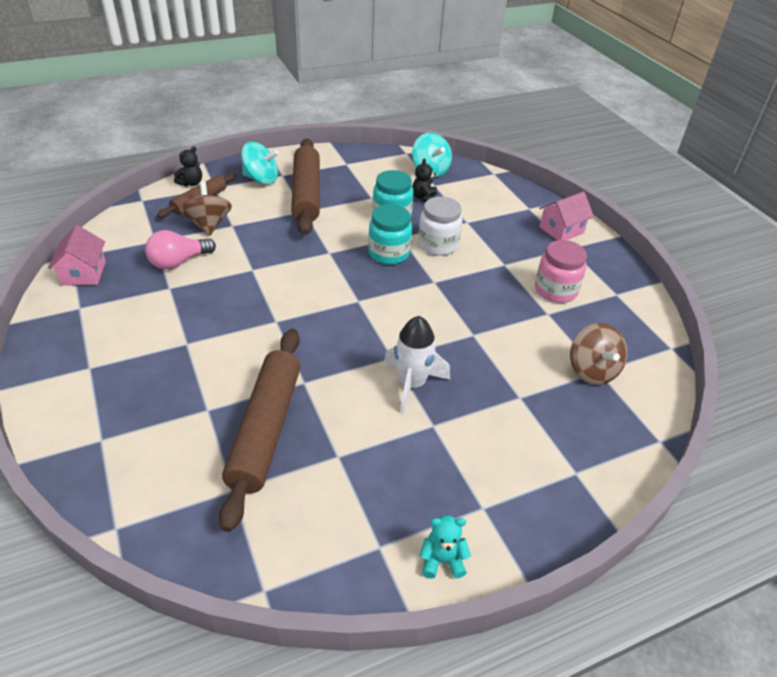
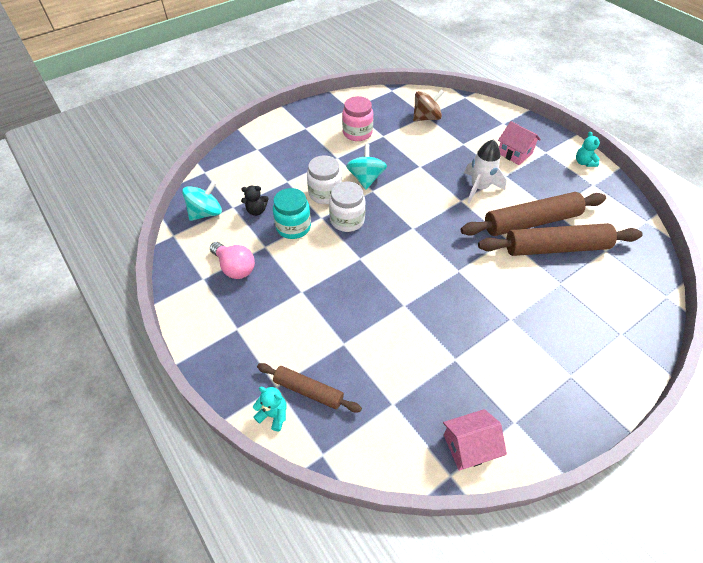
camera: 100 degrees left, 10 degrees up
(178, 262) = (417, 366): pink light bulb -> pink light bulb (235, 267)
(191, 183) = (273, 414): black teddy bear -> turquoise teddy bear
(208, 225) = (349, 364): brown spinning top -> none
(261, 179) = (249, 345): turquoise spinning top -> turquoise spinning top (366, 178)
(306, 194) = (270, 297): brown rolling pin -> brown rolling pin (531, 222)
(389, 253) = (347, 220): turquoise jar -> white jar
(561, 230) = (283, 132): pink house -> pink house (514, 153)

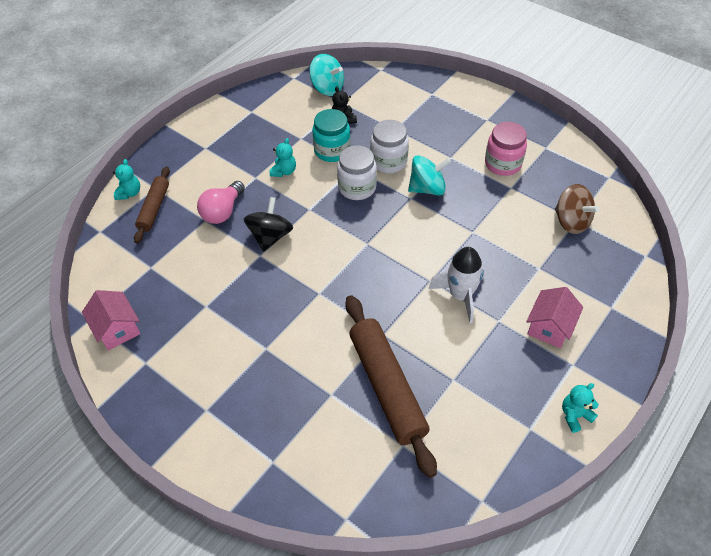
camera: 75 degrees right, 0 degrees up
(235, 267) = (269, 126): pink light bulb -> pink light bulb (222, 211)
(304, 267) = (284, 171): none -> turquoise teddy bear
(383, 293) = (270, 236): none -> black spinning top
(531, 222) = (422, 357): brown rolling pin -> none

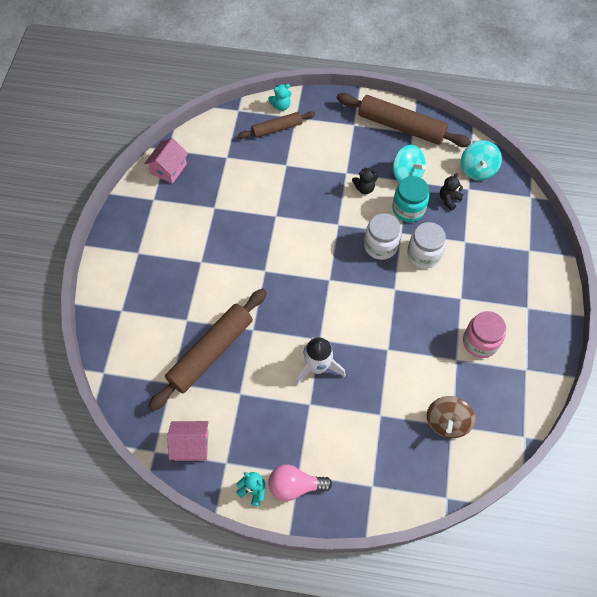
camera: 60 degrees right, 10 degrees up
(222, 211) = (300, 171): pink light bulb -> pink light bulb (295, 486)
(238, 116) = (401, 126): none -> brown rolling pin
(270, 236) = (296, 213): black spinning top -> none
(284, 171) = (364, 188): turquoise teddy bear -> black teddy bear
(427, 188) = (413, 296): turquoise spinning top -> turquoise spinning top (407, 174)
(549, 327) = (324, 444): pink house -> pink house (191, 445)

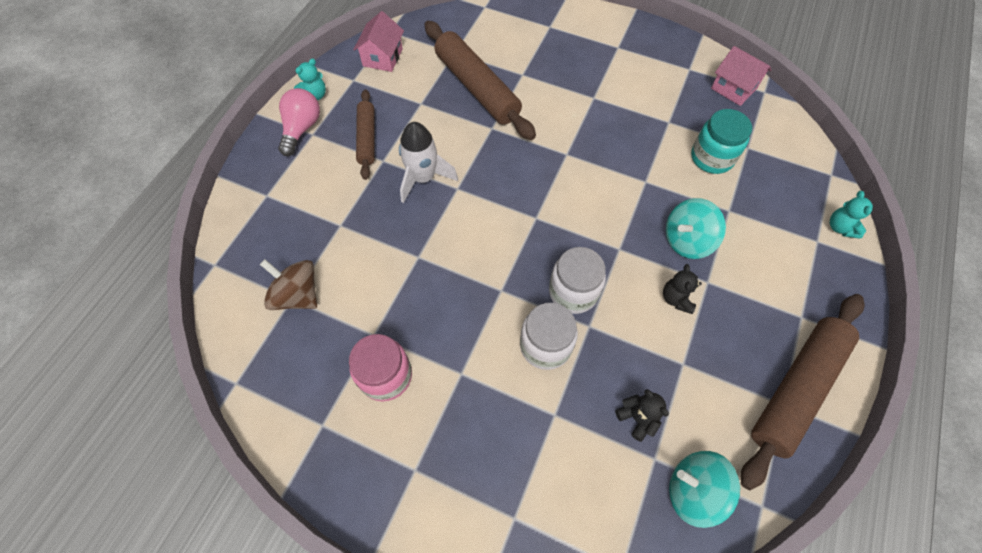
camera: 105 degrees right, 0 degrees up
(277, 128) = (796, 213): brown rolling pin -> brown rolling pin (367, 138)
(407, 174) = (695, 367): turquoise spinning top -> turquoise spinning top (687, 240)
(408, 209) = (629, 349): turquoise jar -> turquoise jar (711, 158)

